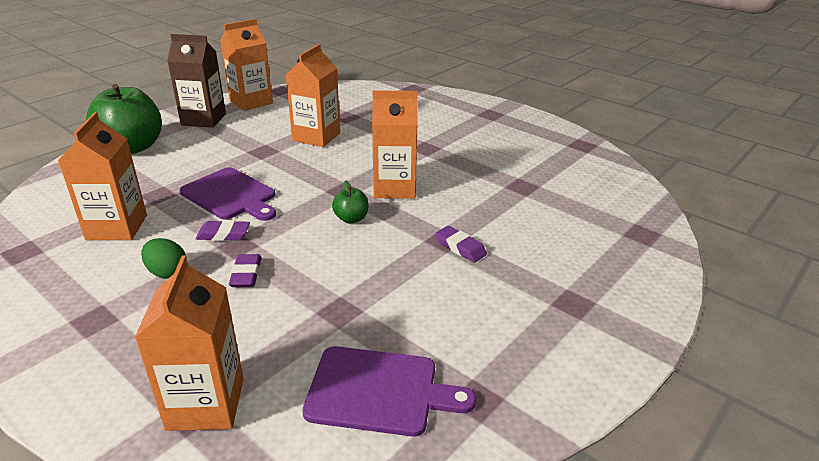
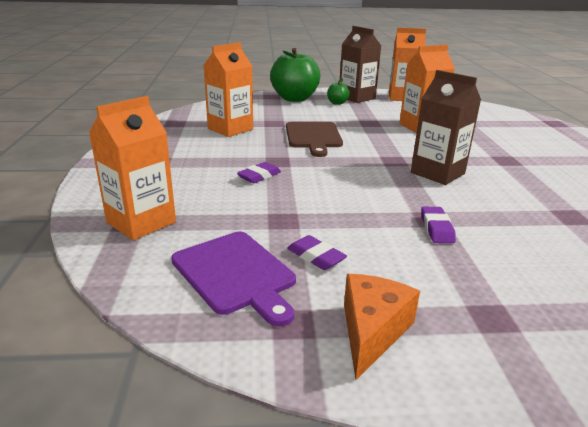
camera: 45 degrees right, 5 degrees down
(167, 272) = (221, 157): green egg -> none
(223, 234) = (278, 153): purple eraser -> purple eraser (316, 257)
(230, 195) = (313, 137): purple cutting board -> brown cutting board
(351, 219) = (373, 177): green apple -> green apple (337, 103)
(394, 188) = (437, 173): orange carton -> brown carton
(529, 366) = (372, 331): none -> orange cheese

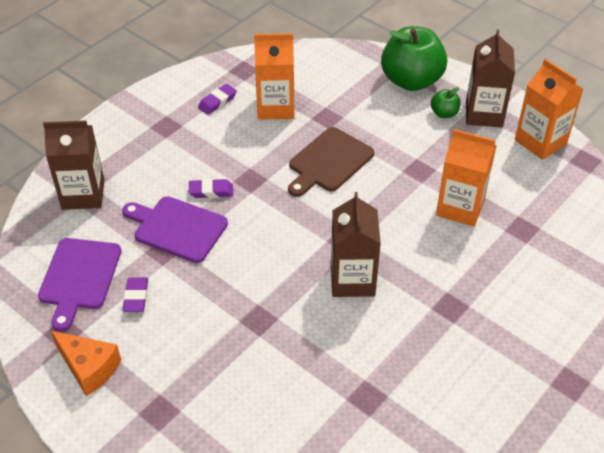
camera: 45 degrees right, 20 degrees up
(141, 222) = (83, 194): orange carton -> brown carton
(270, 203) = (177, 228): none -> purple cutting board
(372, 331) = (89, 368): orange cheese -> orange cheese turned 60 degrees clockwise
(436, 228) = (245, 331): purple eraser -> purple eraser (217, 102)

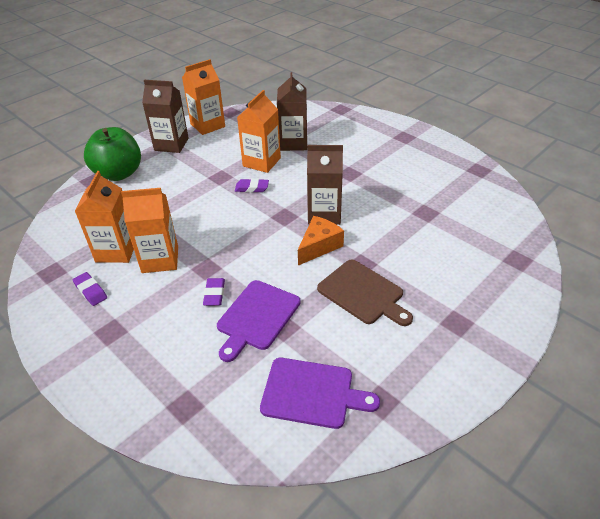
camera: 85 degrees left, 5 degrees down
(83, 194) = (194, 400): brown carton -> brown carton (293, 143)
(89, 368) = (420, 375): orange cheese -> orange cheese (319, 246)
(136, 297) = (338, 344): purple eraser -> purple eraser (252, 188)
(263, 142) = (160, 259): none -> orange carton
(329, 162) = (198, 221): brown cutting board -> brown cutting board (363, 293)
(444, 113) = (164, 161): green apple -> none

